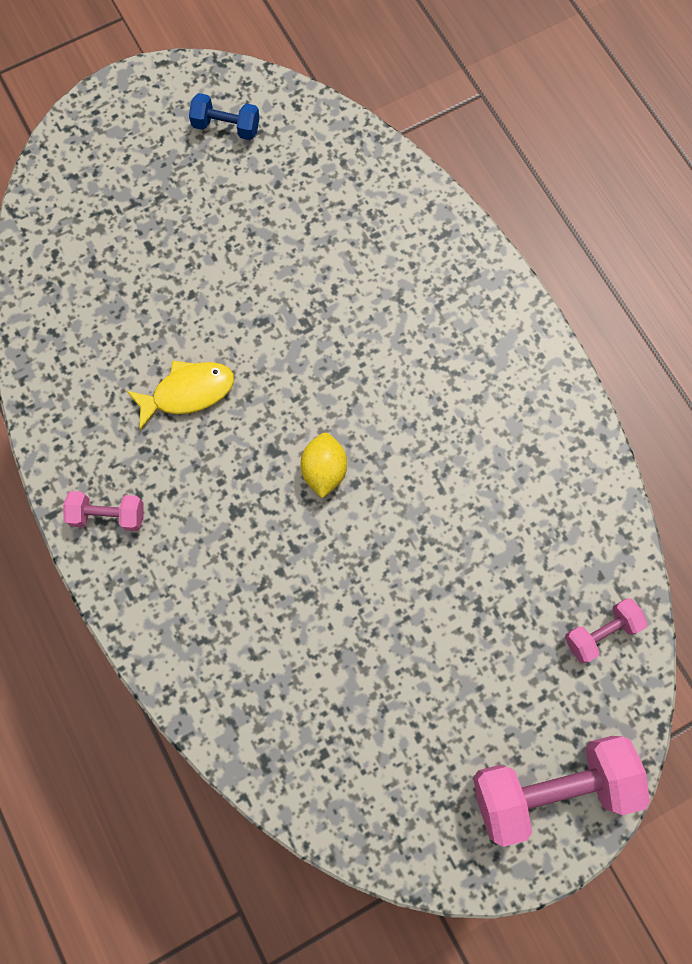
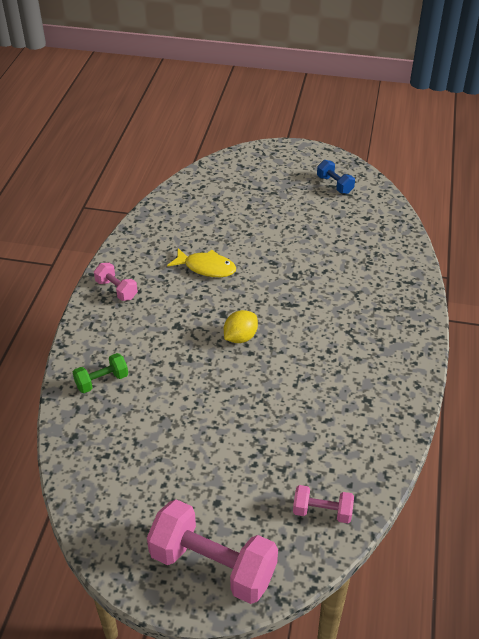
camera: 40 degrees right, 30 degrees down
(223, 662) = (102, 381): none -> green dumbbell

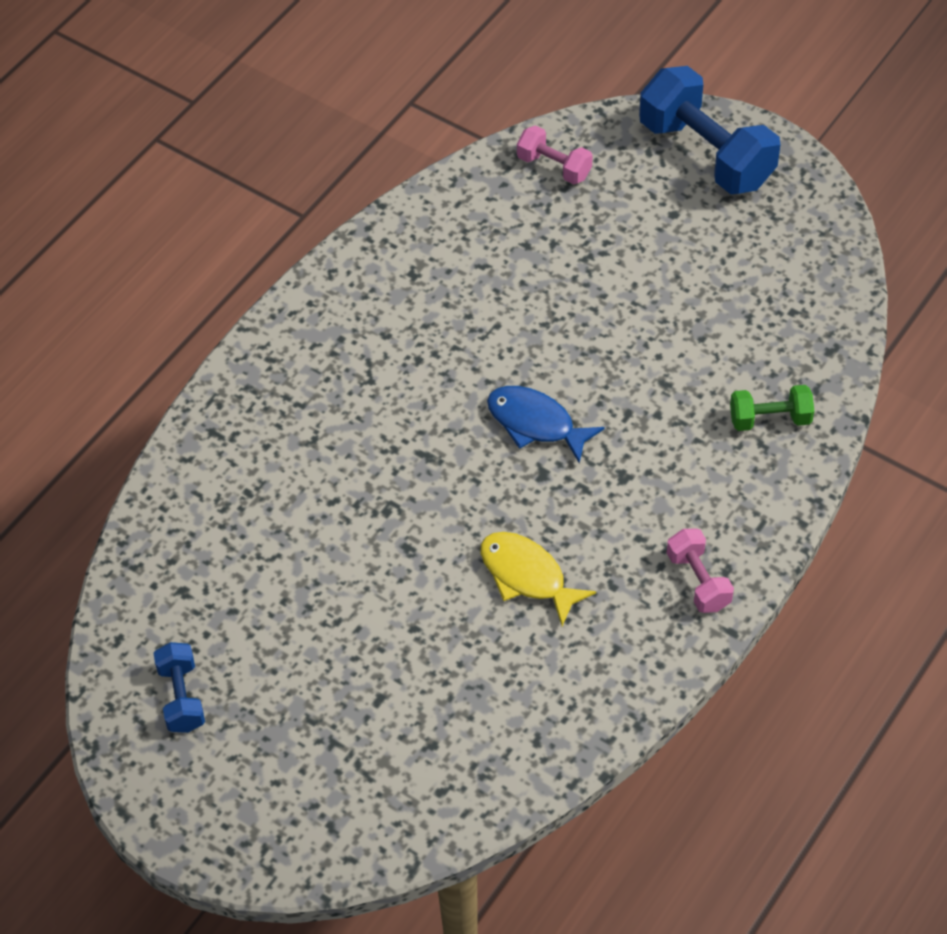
camera: 155 degrees left, 10 degrees up
(213, 565) = (706, 154): pink dumbbell -> blue dumbbell
(240, 337) = (536, 423): yellow lemon -> blue fish

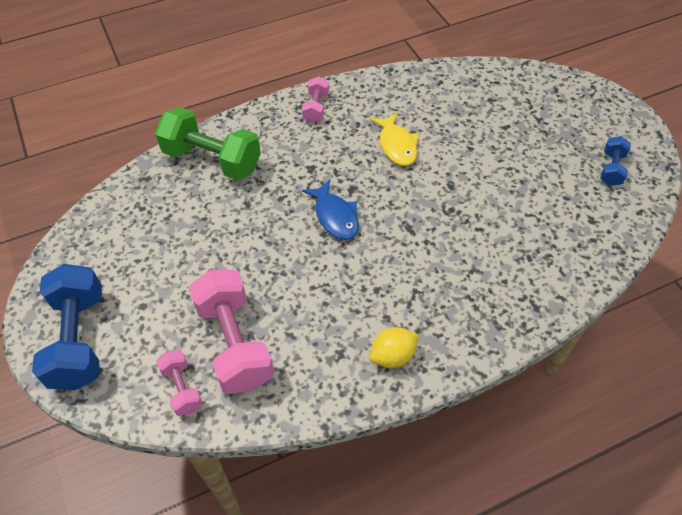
camera: 150 degrees left, 0 degrees up
(353, 299) = (392, 356): none -> yellow lemon
(536, 229) = (235, 343): none -> pink dumbbell
(770, 419) = (212, 160): green dumbbell -> green dumbbell, size x1.98

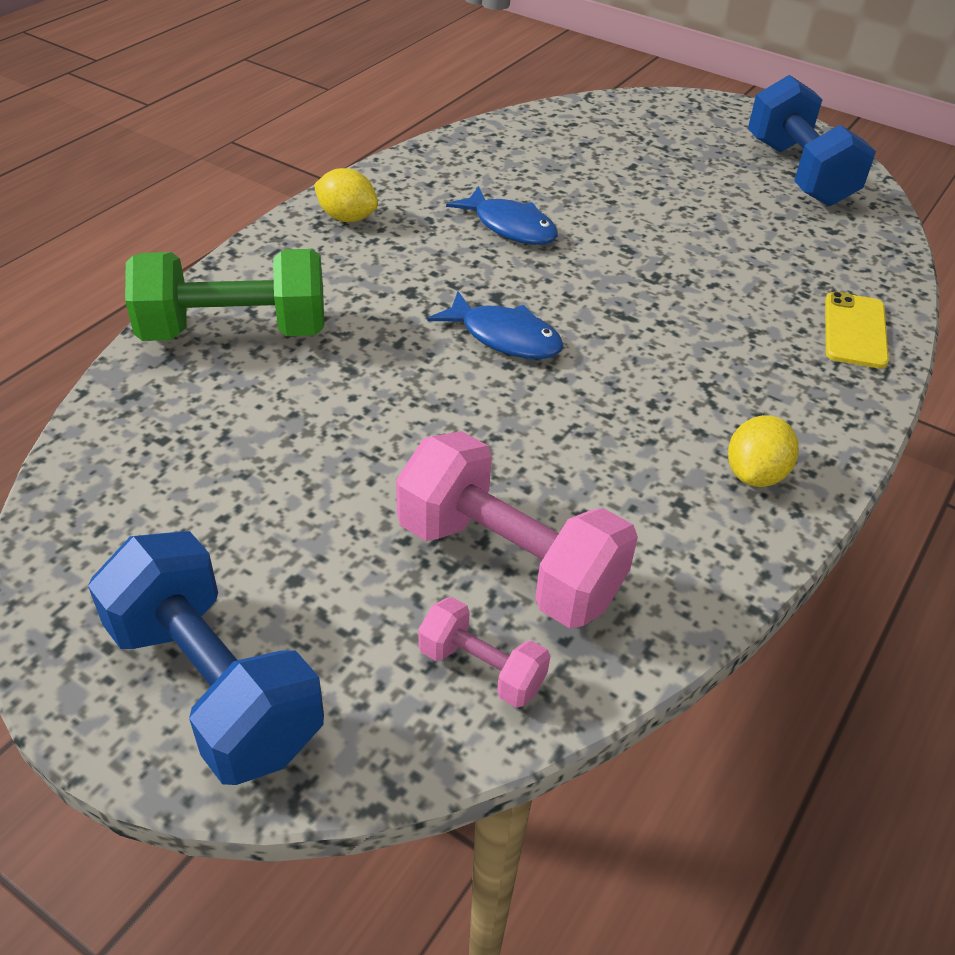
camera: 35 degrees left, 10 degrees down
(316, 108) = (347, 218): pink dumbbell -> yellow lemon
(397, 145) = (510, 227): yellow fish -> blue fish
(536, 295) = (854, 330): none -> yellow phone
(611, 169) = (798, 173): blue dumbbell -> blue dumbbell, size x1.98

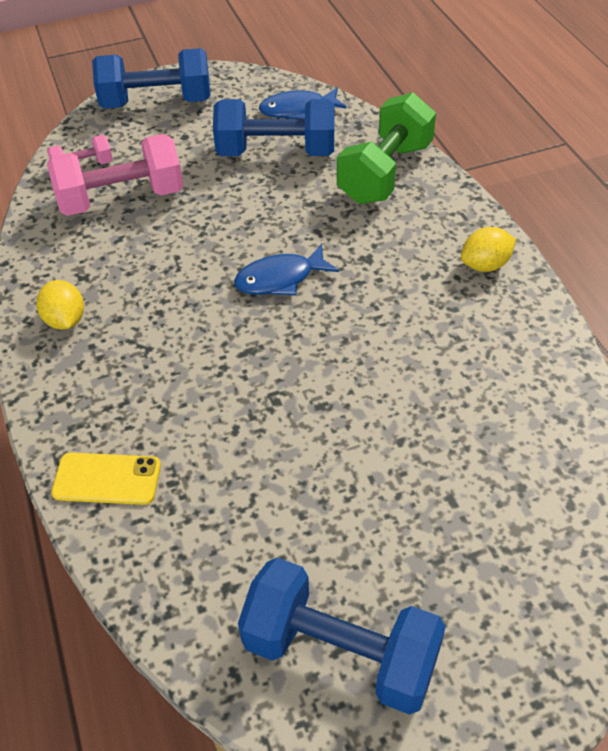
camera: 130 degrees right, 5 degrees up
(260, 449) = (276, 152): none -> blue dumbbell
(510, 227) = (407, 349): blue fish -> blue fish (297, 110)
(854, 330) = (107, 479): yellow phone -> yellow phone turned 45 degrees counterclockwise

